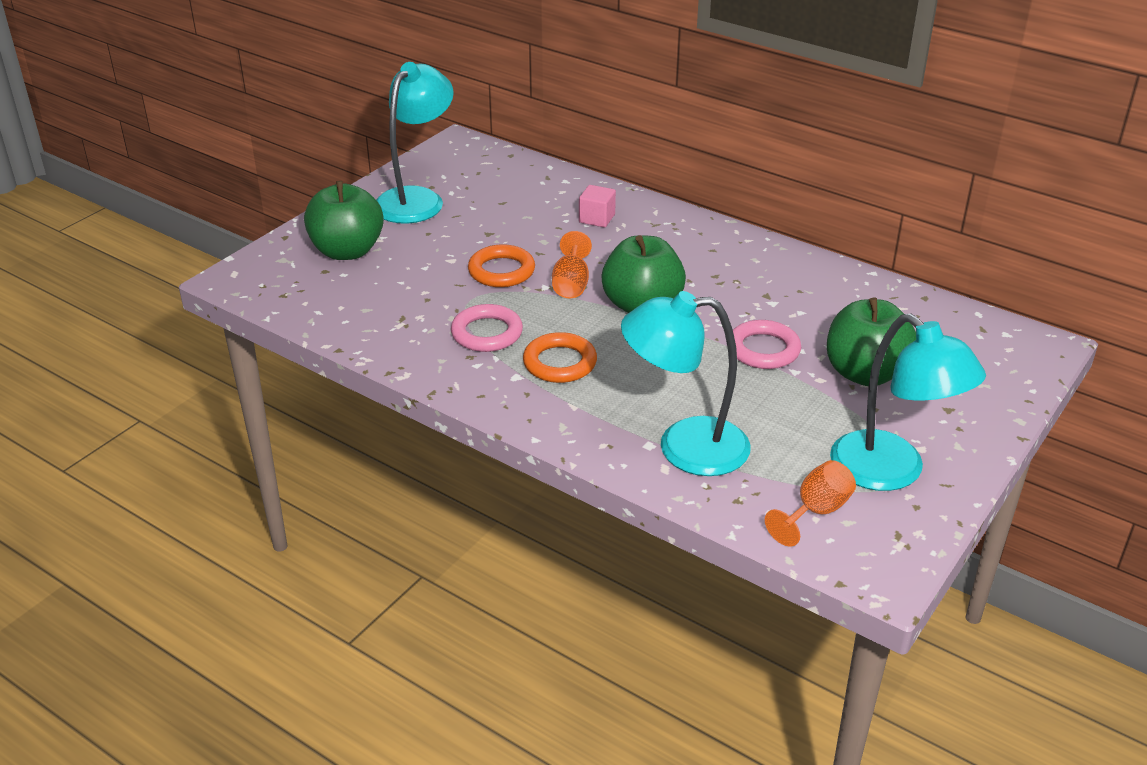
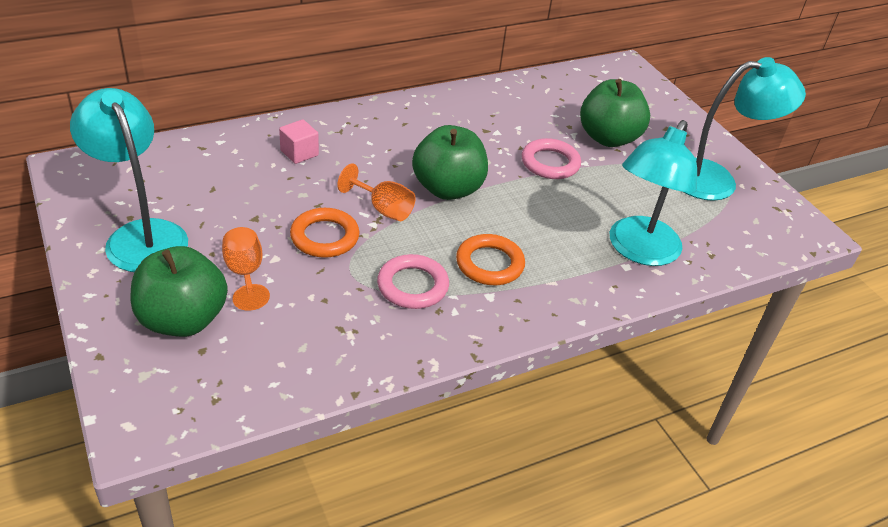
camera: 65 degrees left, 5 degrees up
(815, 512) = (740, 228): orange goblet -> orange goblet (245, 274)

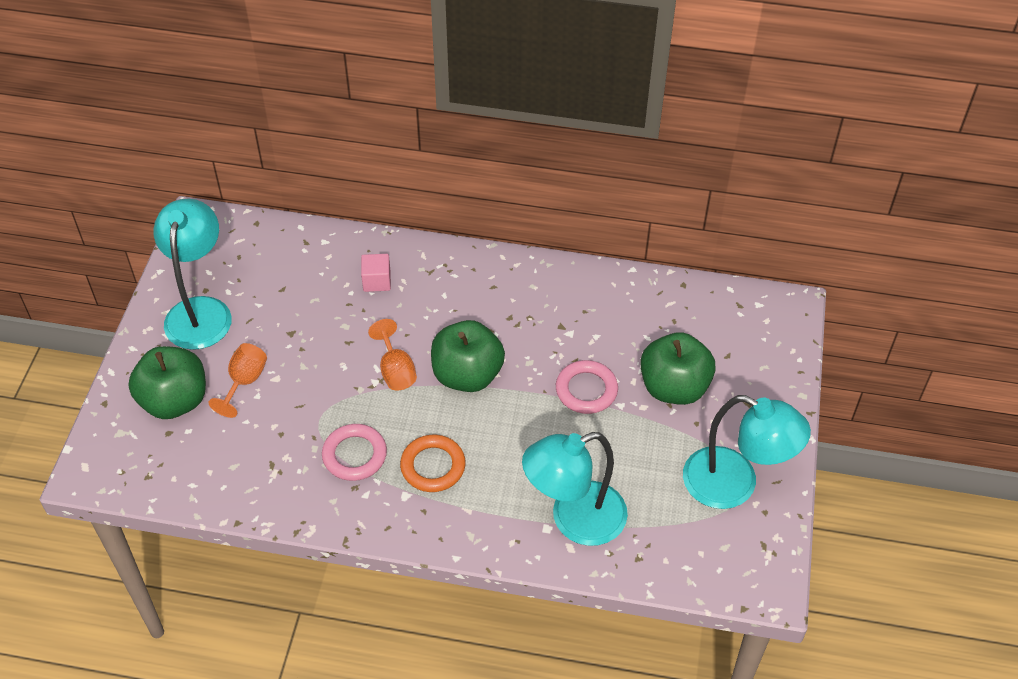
camera: 40 degrees right, 10 degrees up
(324, 237) = (327, 376): orange ring -> none

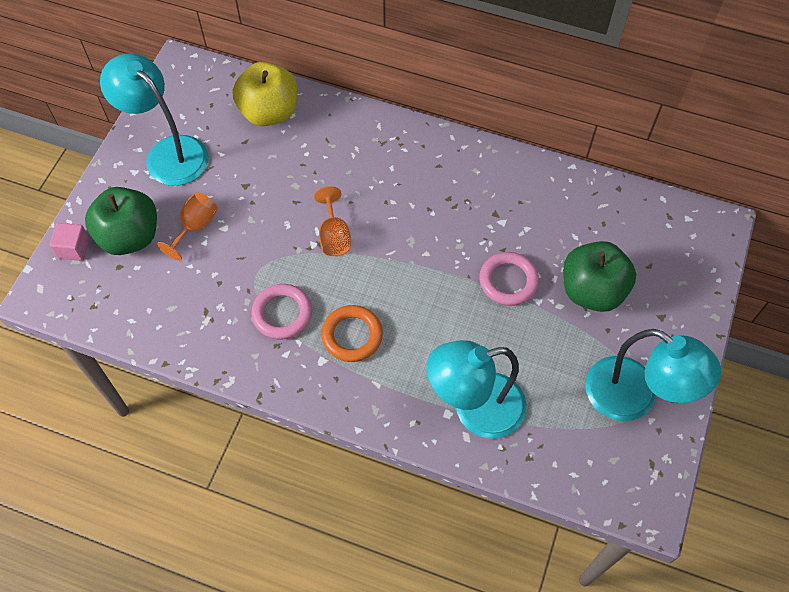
camera: 10 degrees right, 10 degrees up
(200, 311) = (168, 153): turquoise lamp -> turquoise lamp turned 60 degrees counterclockwise
(303, 256) = (269, 112): none -> yellow apple
(377, 281) = (332, 145): pink cube -> pink cube (74, 248)
(467, 375) = (399, 250): green apple -> none

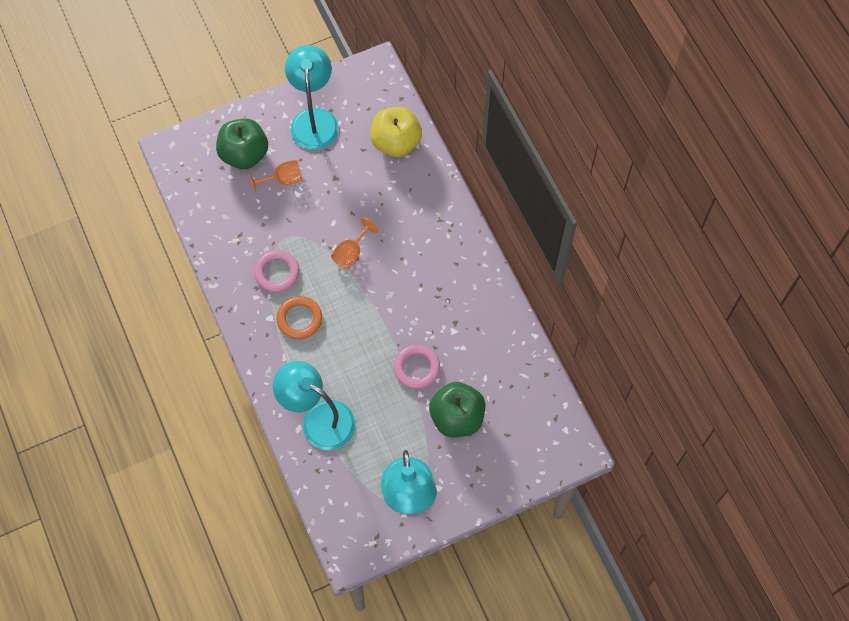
camera: 45 degrees right, 5 degrees up
(74, 248) = (210, 136): pink cube -> none

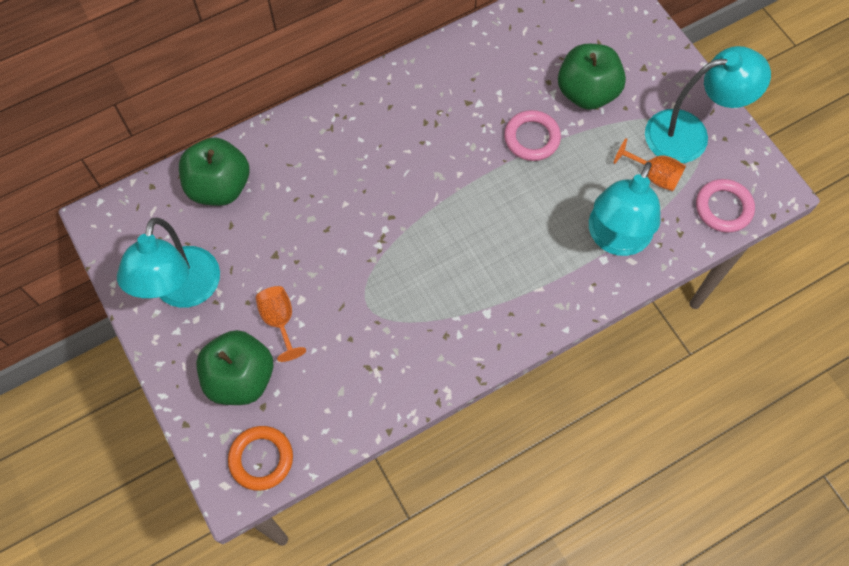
camera: 95 degrees left, 0 degrees up
(277, 273) = (421, 312): pink ring -> pink ring (723, 208)
(299, 319) = (484, 276): orange ring -> orange ring (261, 459)
(314, 119) = (183, 291): turquoise lamp -> turquoise lamp turned 75 degrees counterclockwise
(351, 252) = (384, 224): orange goblet -> orange goblet (653, 175)
(396, 142) = (219, 186): yellow apple -> green apple

